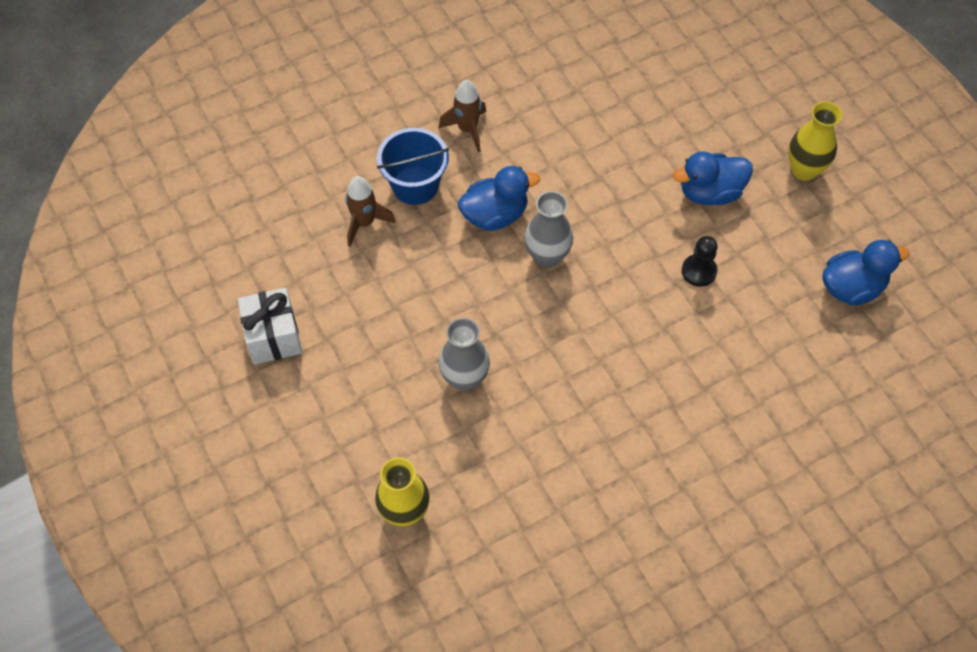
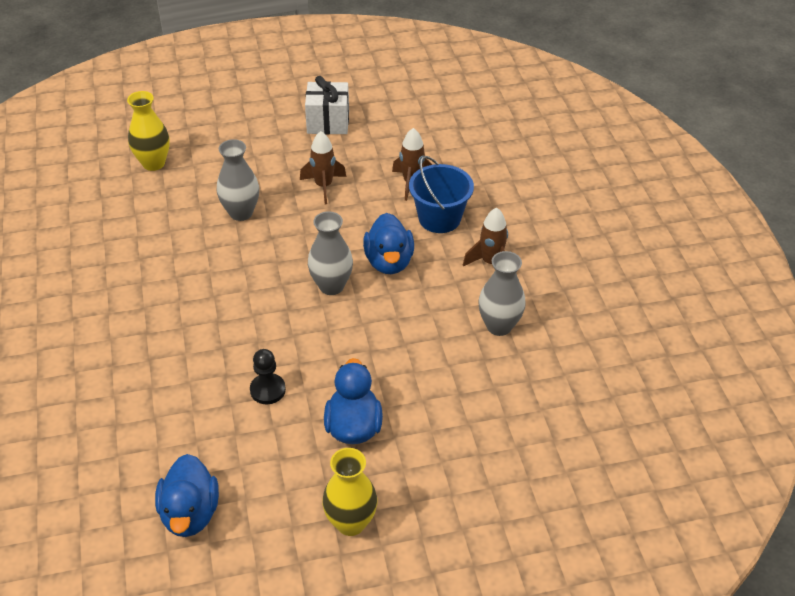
camera: 105 degrees right, 15 degrees down
(394, 307) = (323, 186): none -> brown rocket
(549, 109) = (499, 326): none -> grey vase

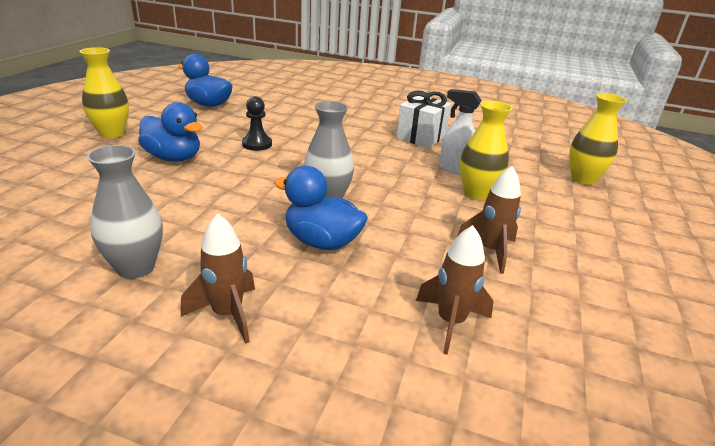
camera: 120 degrees right, 15 degrees down
(201, 238) = (454, 169): none -> white spray bottle
(241, 213) = (476, 194): grey vase -> yellow vase
(328, 122) = (640, 306): white gift -> white gift (421, 137)
(439, 218) = (355, 312): blue bucket -> none

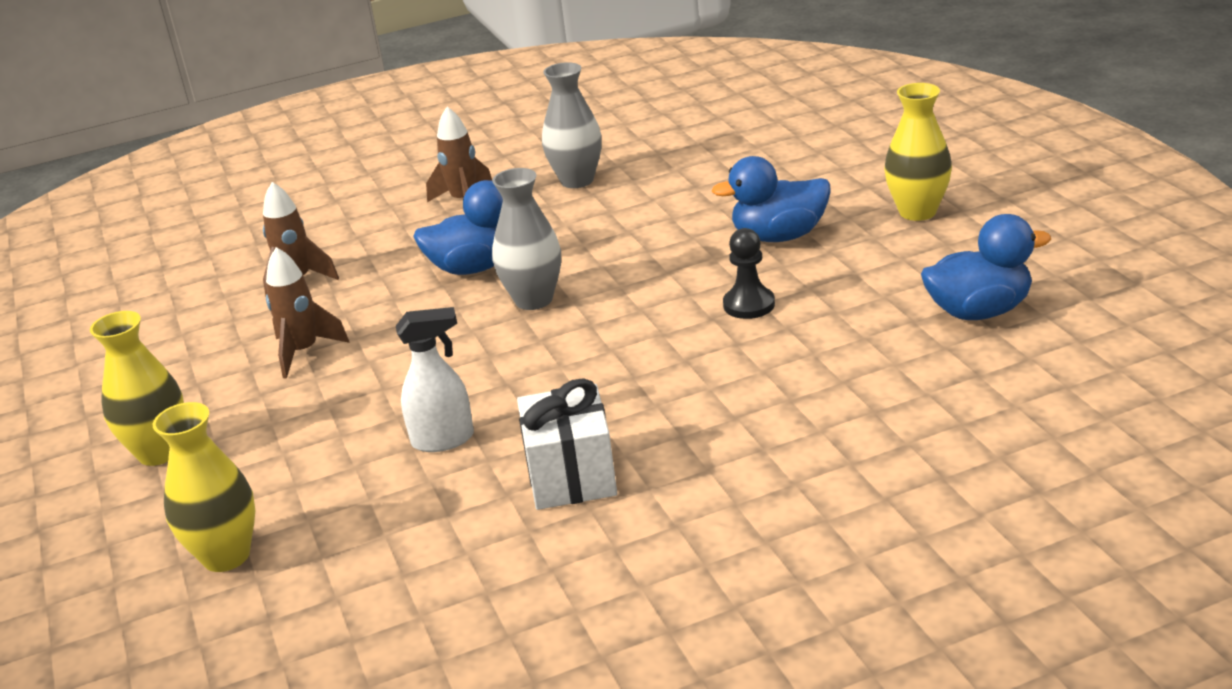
camera: 145 degrees right, 0 degrees up
(476, 194) = (374, 415): yellow vase -> yellow vase (159, 452)

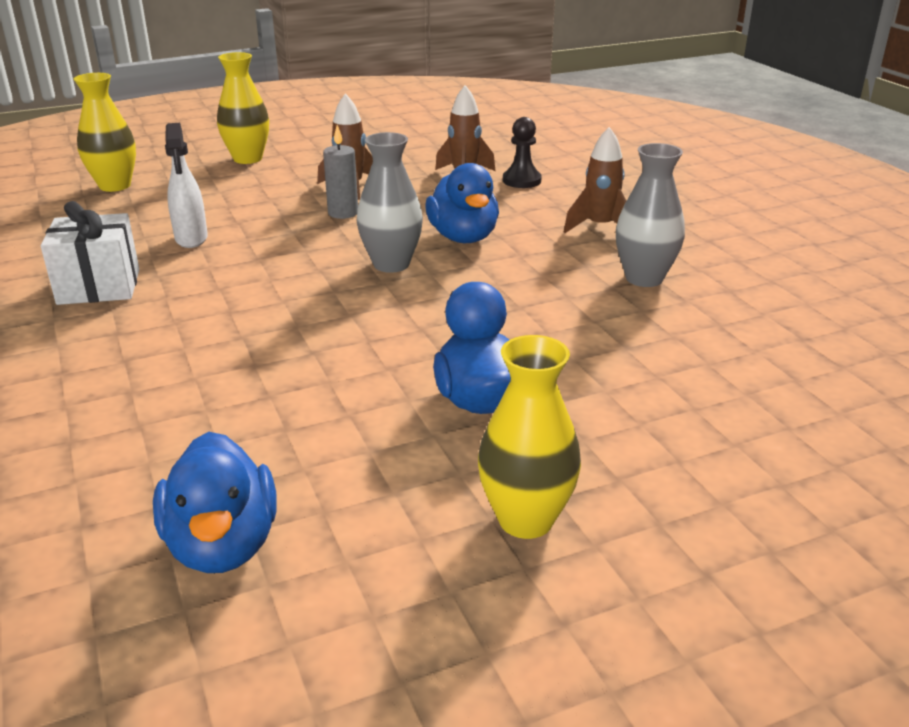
camera: 85 degrees right, 0 degrees up
(389, 346) = (343, 213): none -> grey candle
(749, 305) = (327, 373): black pawn -> black pawn (521, 180)

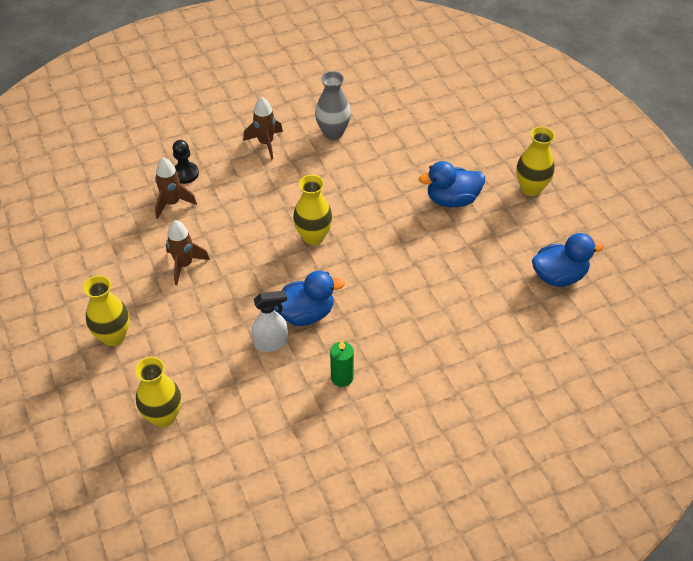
camera: 90 degrees left, 20 degrees up
(99, 287) = (342, 377): white gift -> green candle
(343, 213) = (233, 265): grey candle -> none
(391, 264) = (313, 236): grey vase -> yellow vase
(463, 237) = (277, 204): blue duck -> blue duck (305, 314)

